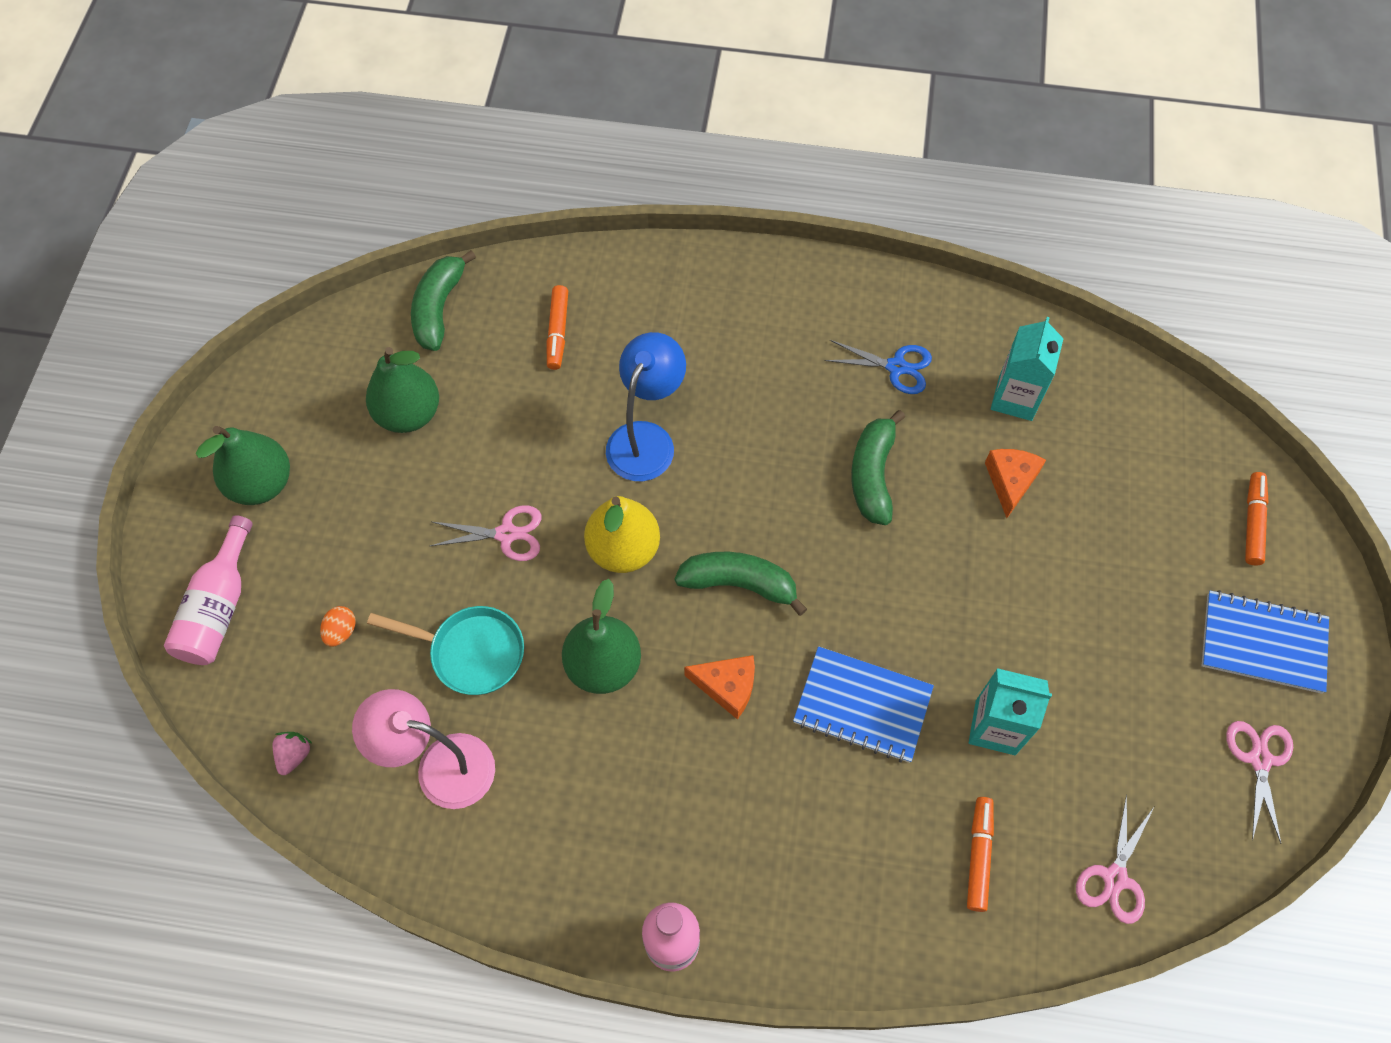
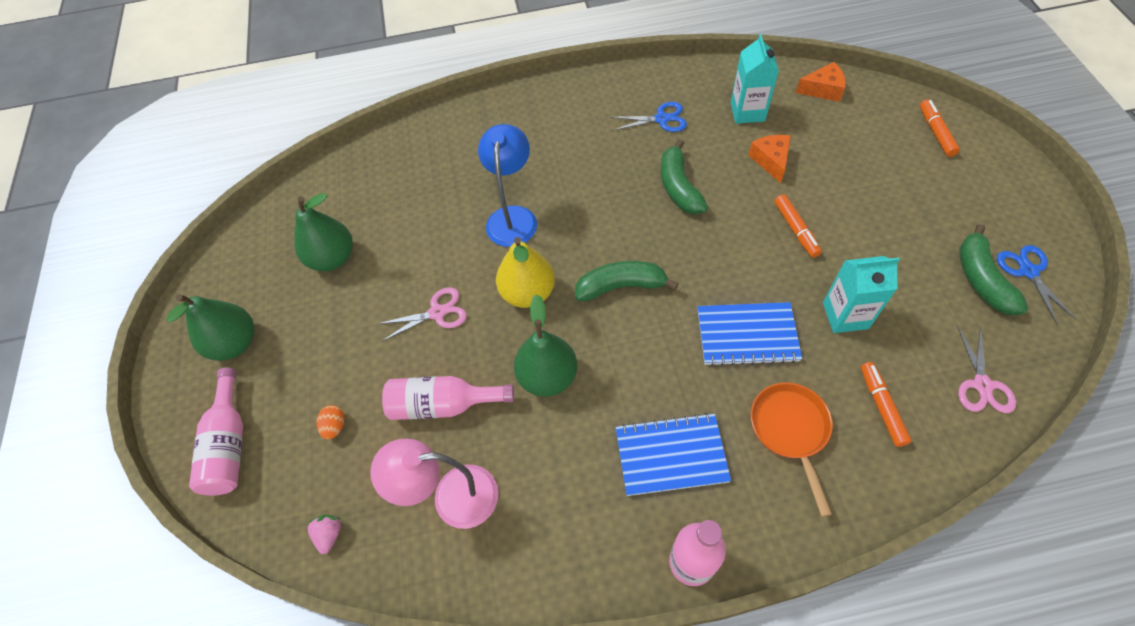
camera: 15 degrees left, 5 degrees down
(439, 308) = (330, 185): green banana -> green banana (981, 279)
(471, 652) = (443, 404): turquoise pan -> pink bottle
(557, 332) = (421, 172): orange marker -> orange marker (795, 230)
(727, 687) = (645, 358): orange cheese -> orange cheese (823, 89)
(856, 842) = (790, 431): none -> orange pan
(1259, 760) = (1028, 271): pink scissors -> blue scissors
(1262, 643) = (985, 200): blue notebook -> blue notebook (671, 455)

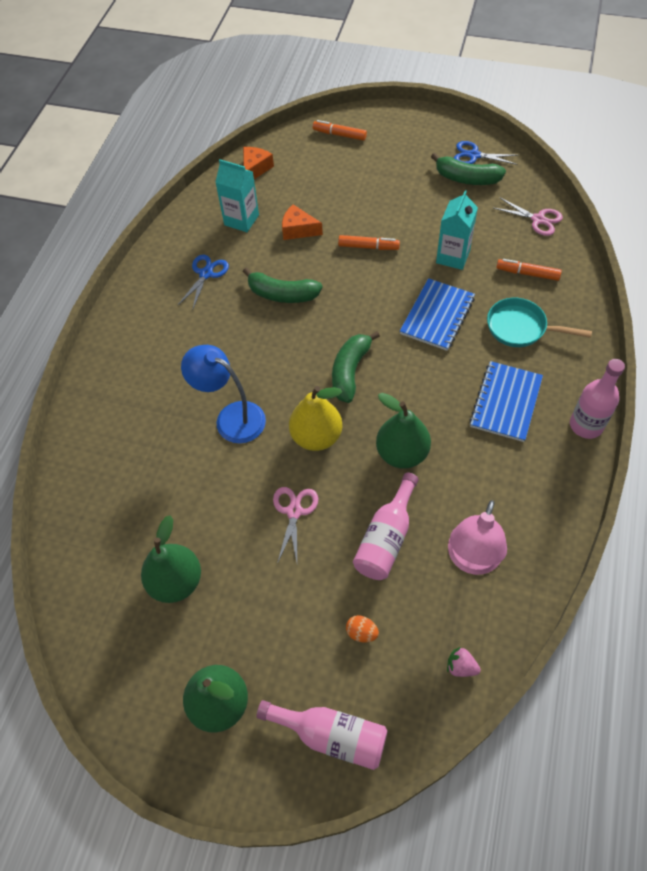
camera: 65 degrees left, 0 degrees up
(790, 431) = (521, 328): orange pan -> turquoise pan

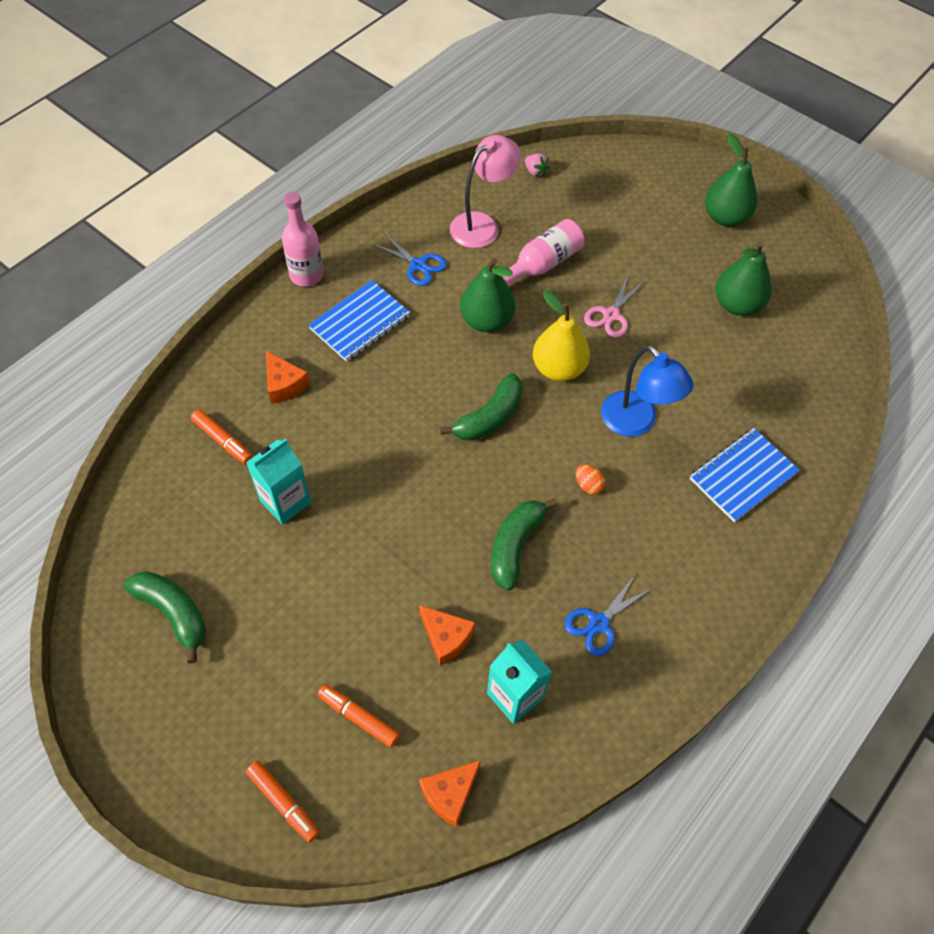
camera: 160 degrees left, 0 degrees up
(282, 294) = (515, 546): green banana -> green banana turned 105 degrees counterclockwise
(331, 735) = (649, 172): pink bottle -> none
(361, 632) = (597, 216): orange egg -> orange egg (588, 485)
(368, 247) = (373, 564): orange marker -> orange marker (358, 717)
(437, 316) = (358, 436): blue notebook -> blue notebook (743, 476)
(474, 155) = (130, 650): blue scissors -> blue scissors (418, 265)
(521, 328) = (284, 384): turquoise pan -> orange cheese
(538, 219) = (147, 504): pink scissors -> none

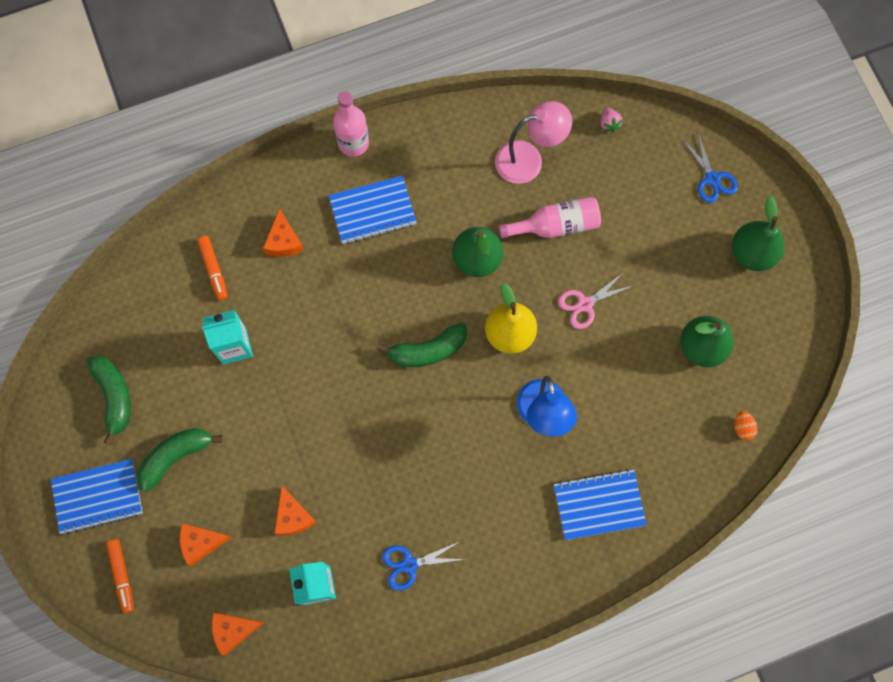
camera: 30 degrees right, 15 degrees up
(208, 729) = (98, 496): none -> blue notebook
(358, 717) = (201, 543): orange marker -> orange cheese
(418, 265) = (450, 176): blue scissors -> blue scissors (712, 179)
(515, 546) = (384, 471): green banana -> green banana (176, 457)
(588, 485) = (470, 449): orange egg -> orange egg (742, 428)

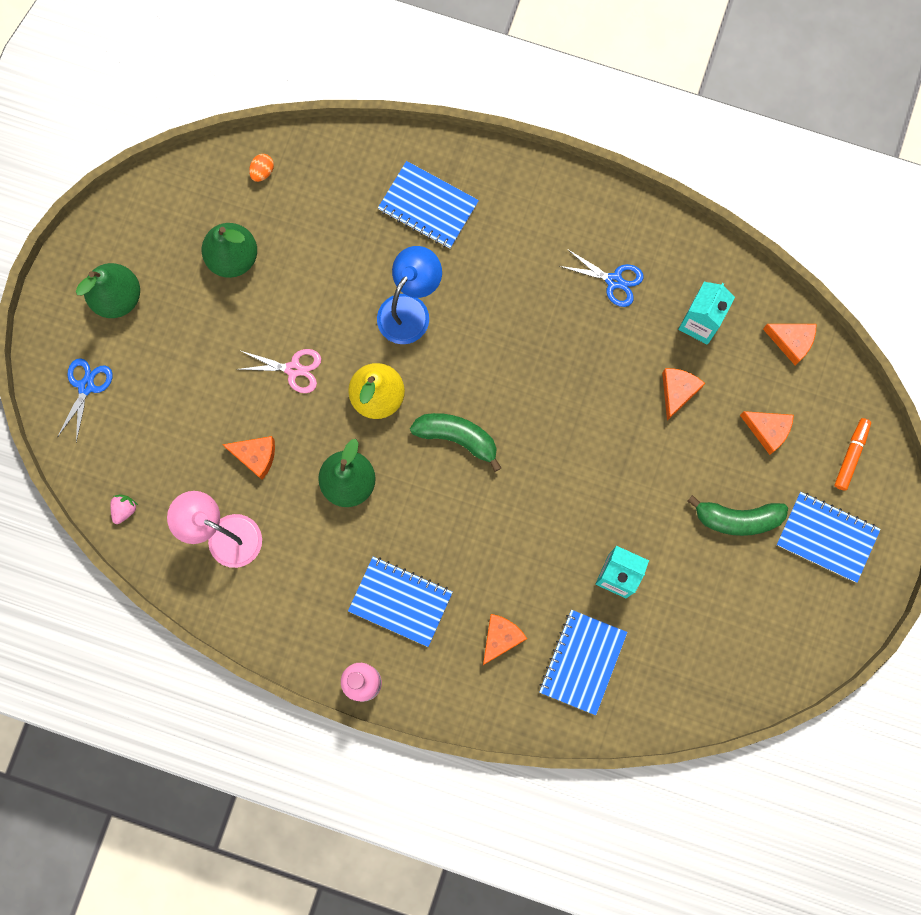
camera: 140 degrees left, 5 degrees up
(114, 397) = (753, 614): green banana -> none
(214, 270) = (582, 662): orange marker -> blue notebook
(555, 226) = (256, 456): pink bottle -> orange cheese

